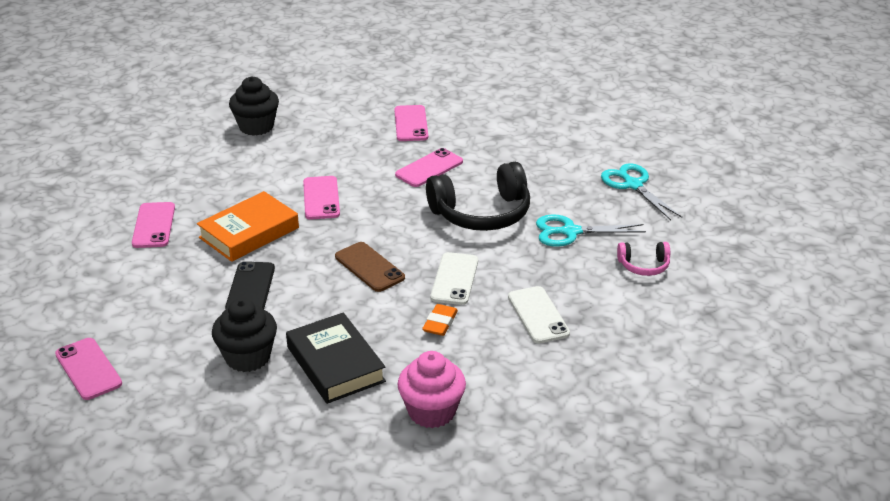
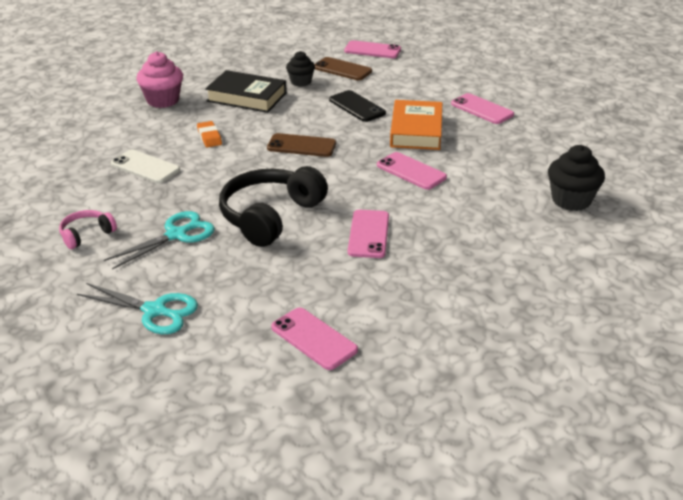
camera: 140 degrees right, 0 degrees up
(174, 353) = (342, 69): none -> brown phone
(248, 357) = (301, 82): black cupcake -> black cupcake, size x0.66
(411, 124) = (455, 271): pink phone -> pink phone (314, 339)
(454, 279) = (232, 163): white phone -> none

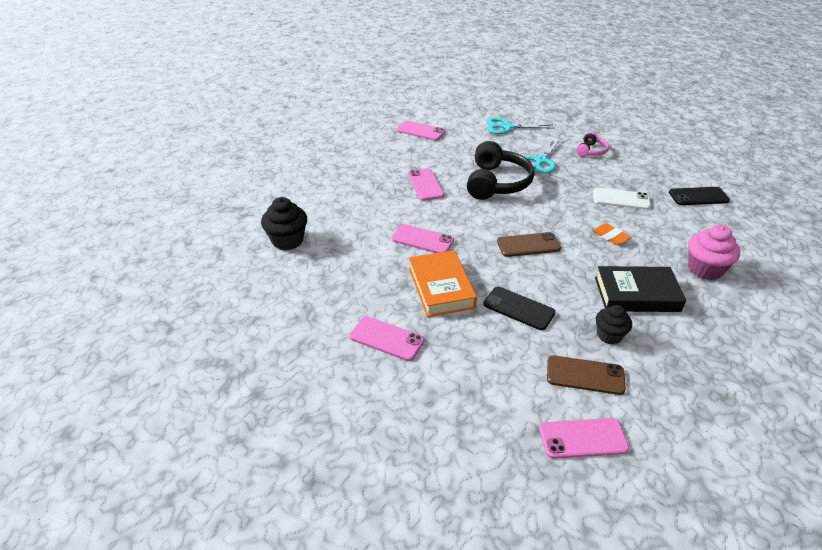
camera: 160 degrees right, 5 degrees up
(57, 153) = (698, 196): none -> black phone

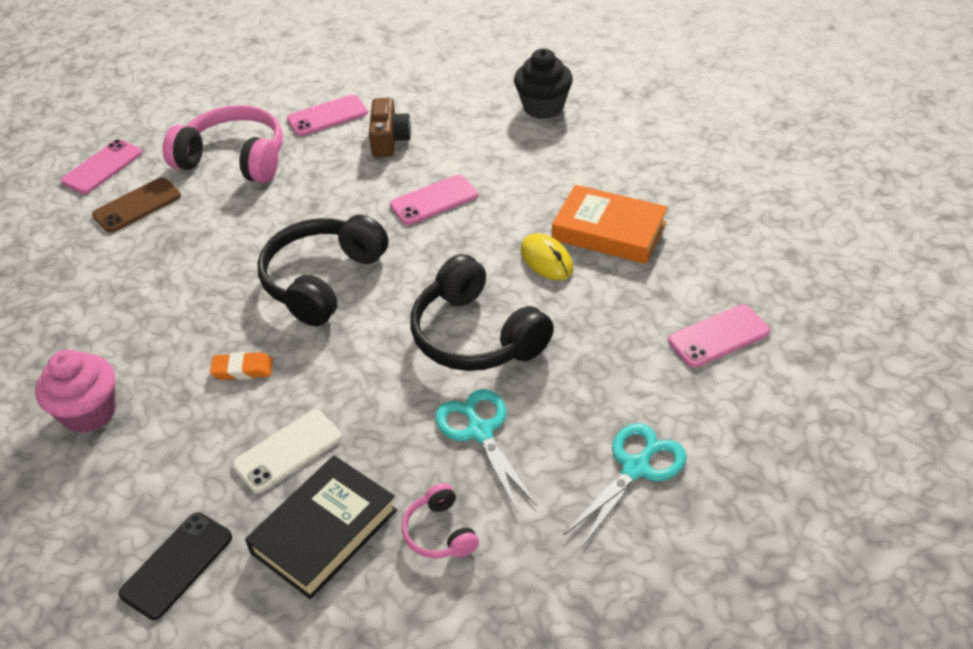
camera: 130 degrees right, 5 degrees up
(384, 289) = (389, 140): none -> brown camera
(425, 185) = (546, 260): pink phone -> yellow mouse
(441, 288) = (345, 176): orange book -> orange book (609, 231)
(484, 357) = (234, 159): none -> pink headphones
(519, 308) = (252, 212): black phone -> none
(528, 245) = (322, 280): brown phone -> black headphones
(609, 335) = (143, 251): black cupcake -> none
(636, 294) = (149, 314): black book -> black book (324, 531)

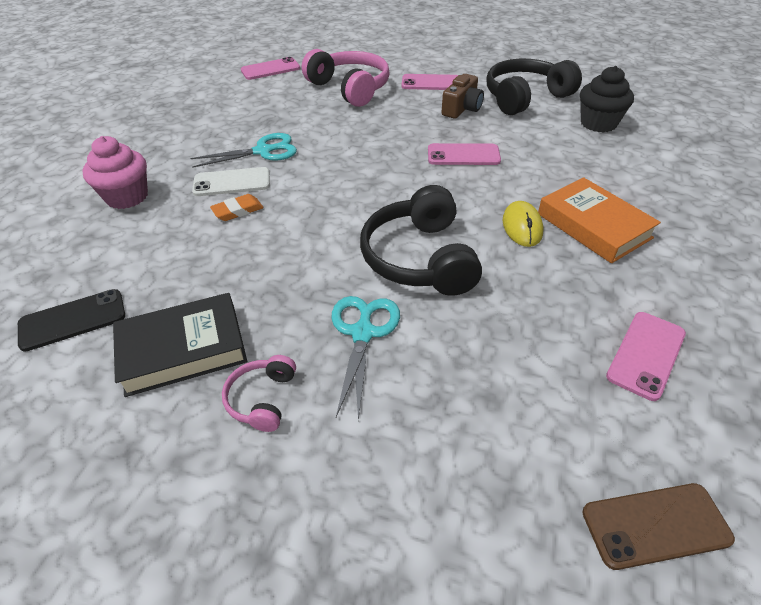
camera: 30 degrees right, 0 degrees up
(137, 205) = (269, 94): brown phone -> brown phone (655, 525)
(242, 369) = (238, 211): orange eraser -> orange eraser turned 60 degrees counterclockwise
(287, 451) = (214, 278): white phone -> white phone (232, 182)
(322, 280) = (341, 176): black headphones -> black headphones (525, 97)
(636, 468) = (476, 437): turquoise scissors -> turquoise scissors (263, 151)
(718, 336) = (646, 354): pink phone -> pink phone turned 60 degrees counterclockwise

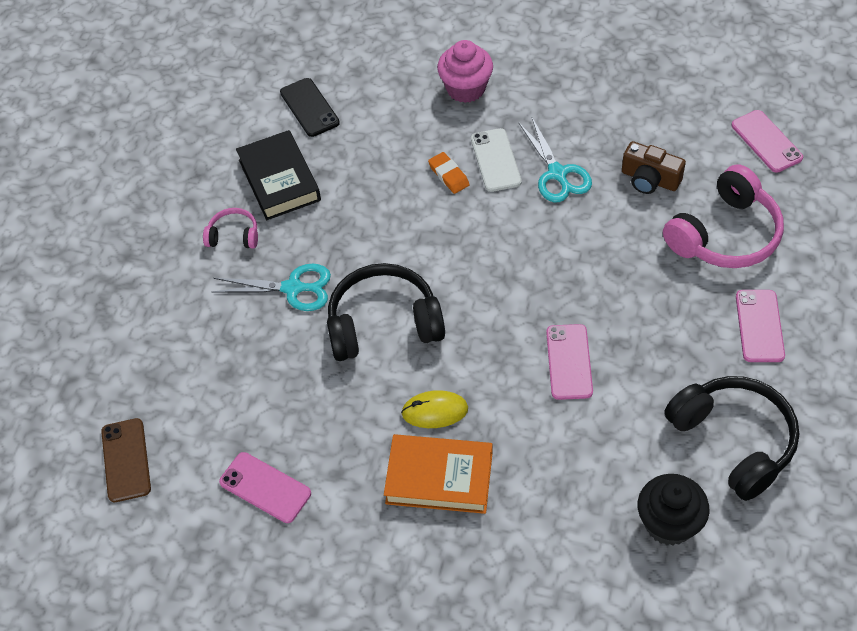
camera: 90 degrees right, 10 degrees up
(462, 108) = (687, 362): brown camera -> brown camera (649, 179)
(593, 226) = (439, 478): orange book -> orange book turned 45 degrees clockwise

